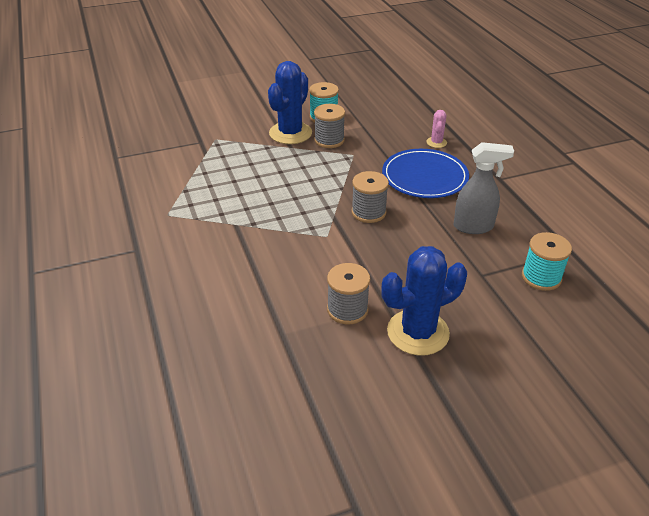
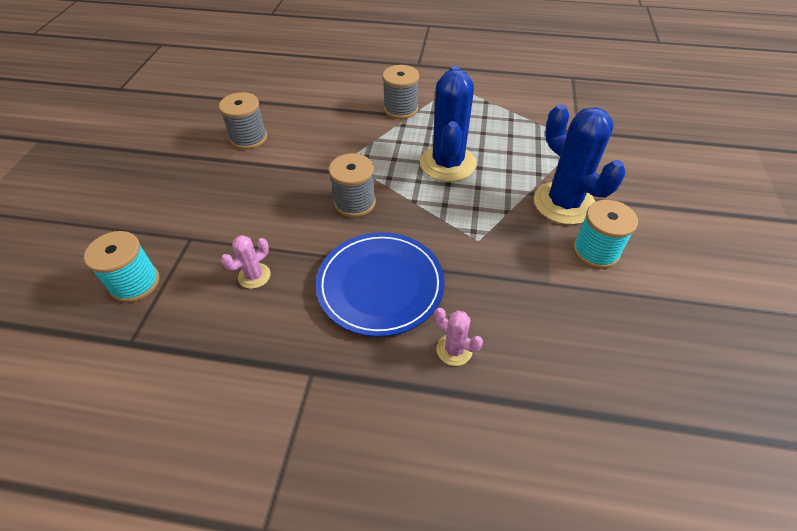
camera: 120 degrees right, 10 degrees up
(329, 140) = (527, 232): grey spool -> grey spool (400, 109)
(418, 332) = (185, 164): blue cactus -> blue cactus (447, 163)
(473, 227) = (254, 276): grey spray bottle -> pink cactus

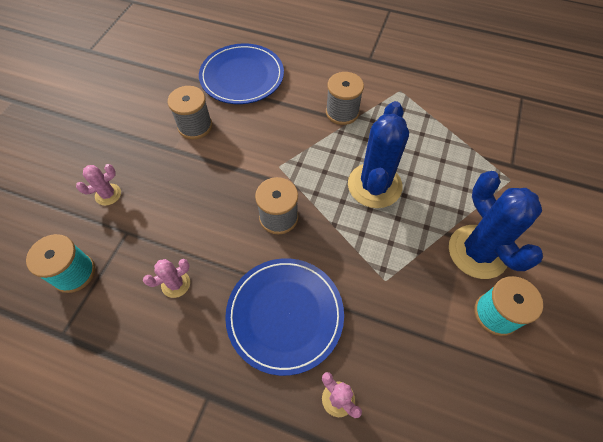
camera: 10 degrees right, 10 degrees up
(163, 208) = (108, 194): none -> pink cactus
(290, 92) = (242, 77): none -> blue plate

